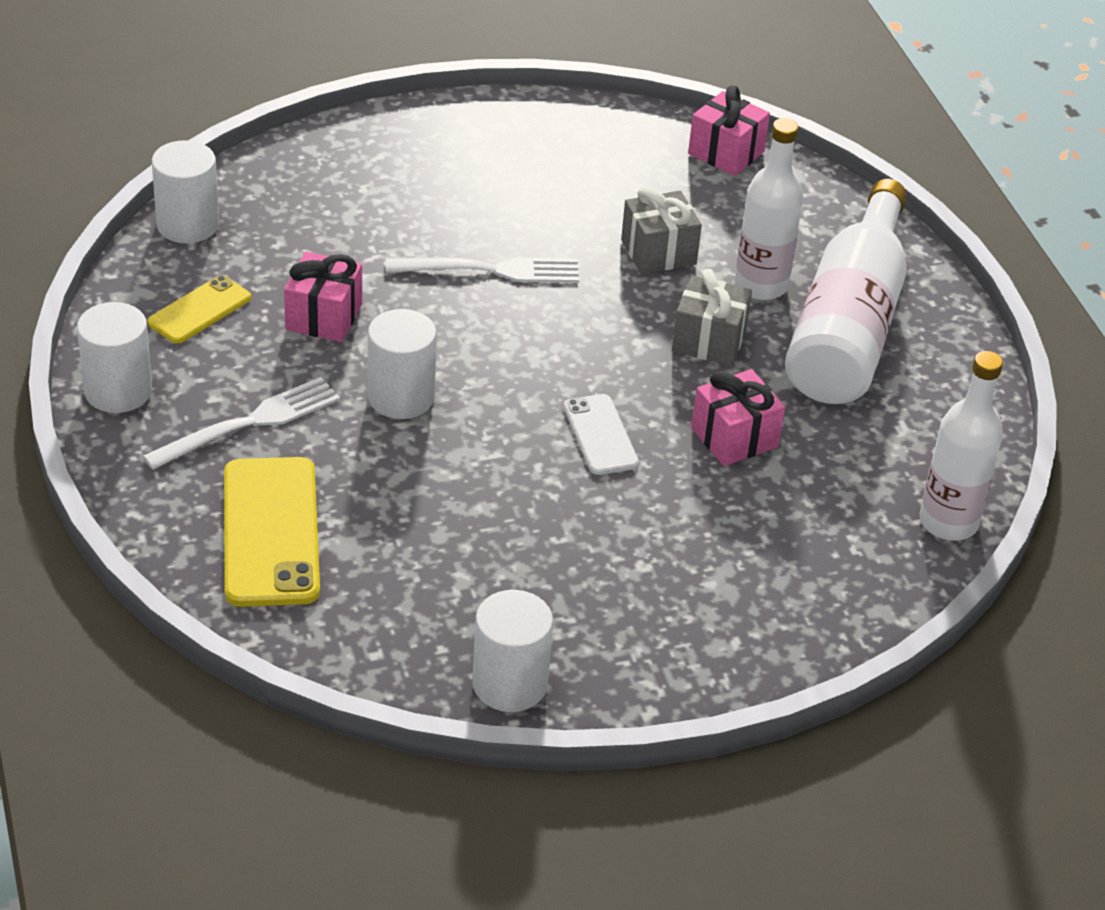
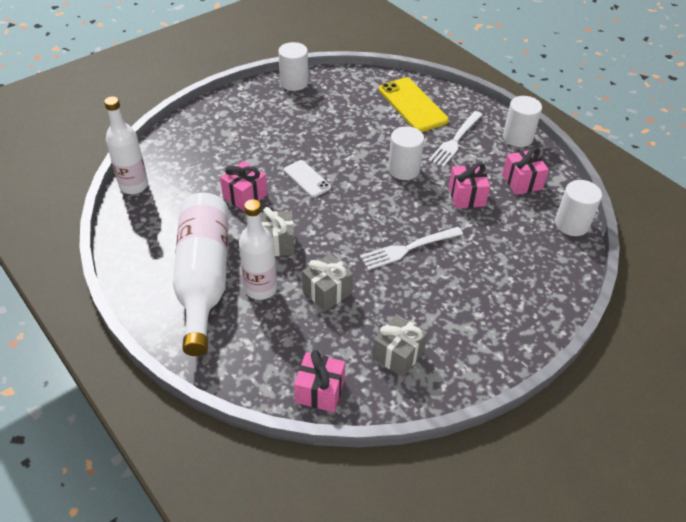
camera: 160 degrees right, 5 degrees up
(199, 310) = (522, 182): yellow phone -> pink gift
(598, 157) = (398, 354): none -> grey gift

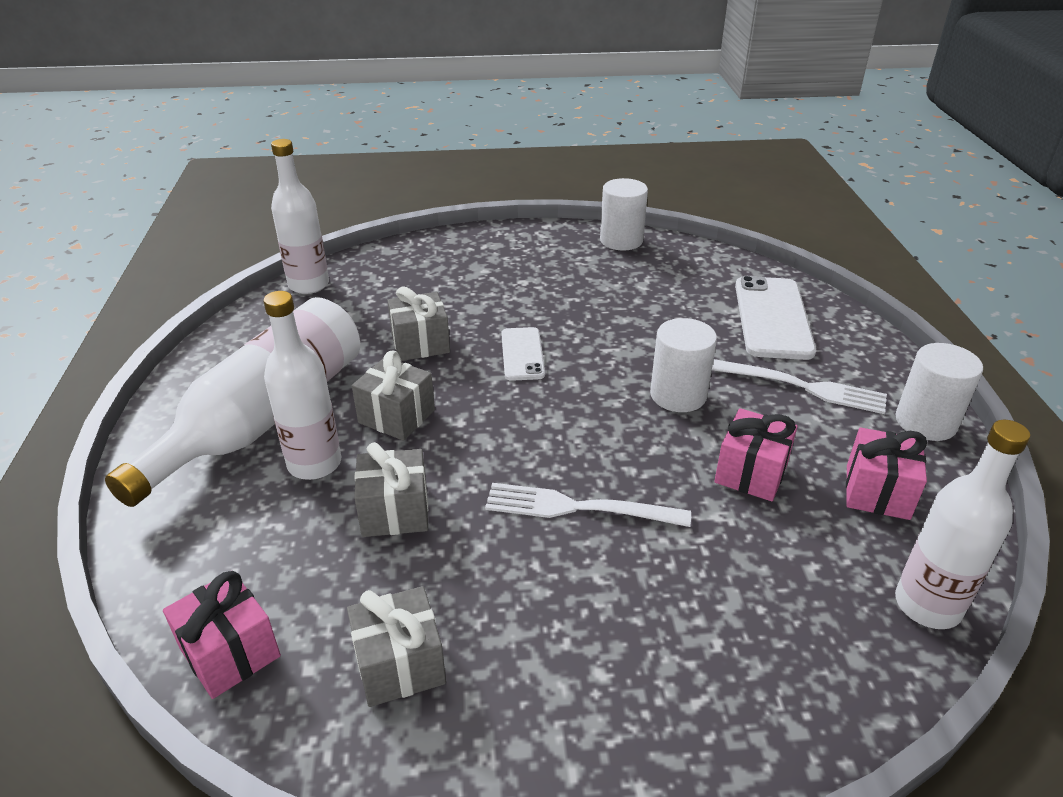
camera: 35 degrees right, 10 degrees down
(245, 196) = (420, 344): pink gift -> grey gift
(412, 105) = (772, 318): yellow phone -> white phone
(455, 140) = (803, 387): white fork -> white fork turned 135 degrees counterclockwise
(571, 224) = (927, 605): white cylinder -> white bottle

